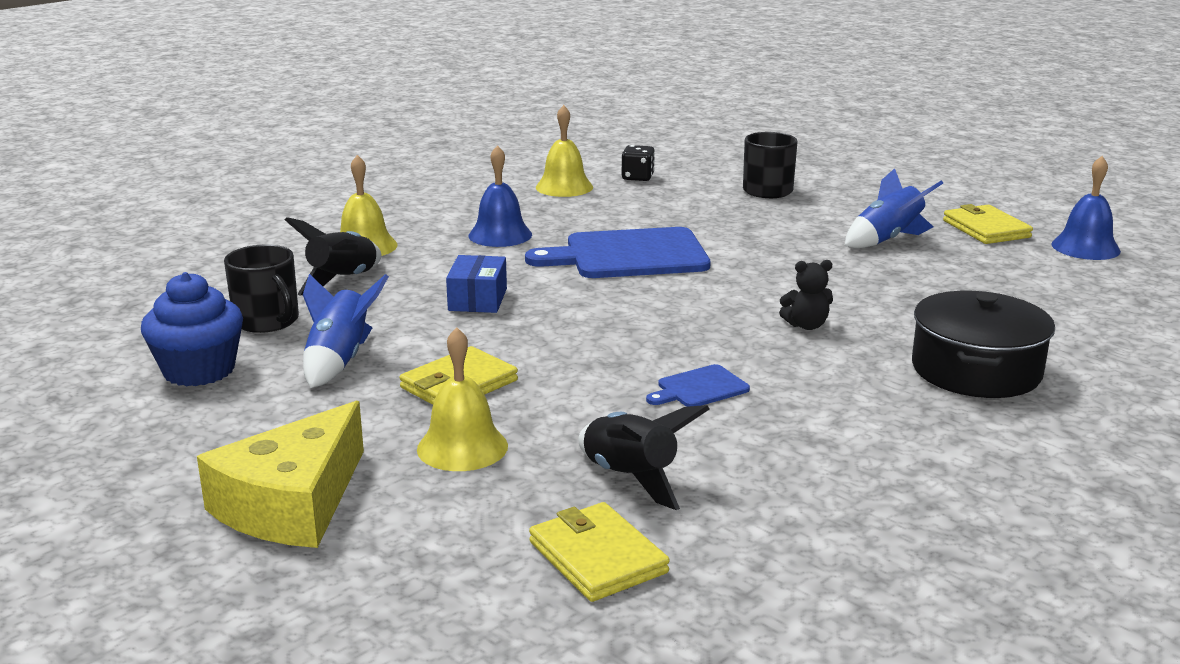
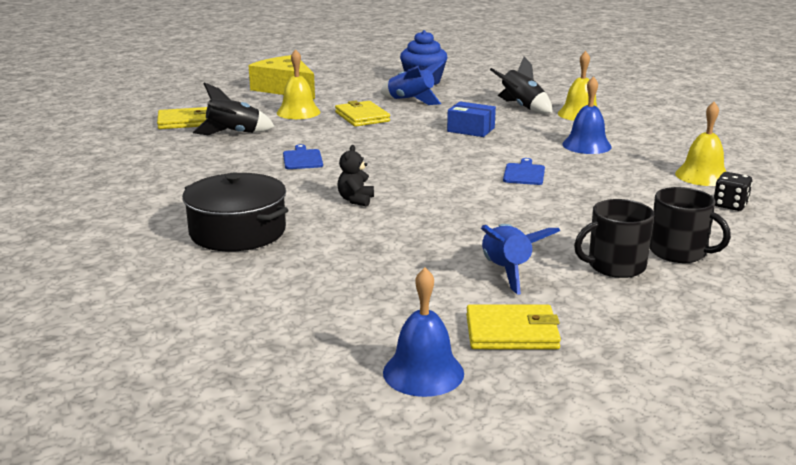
camera: 110 degrees right, 0 degrees up
(267, 321) = (473, 92): black mug -> black mug (614, 266)
(629, 255) = (524, 173): blue cutting board -> blue cutting board, size x0.47

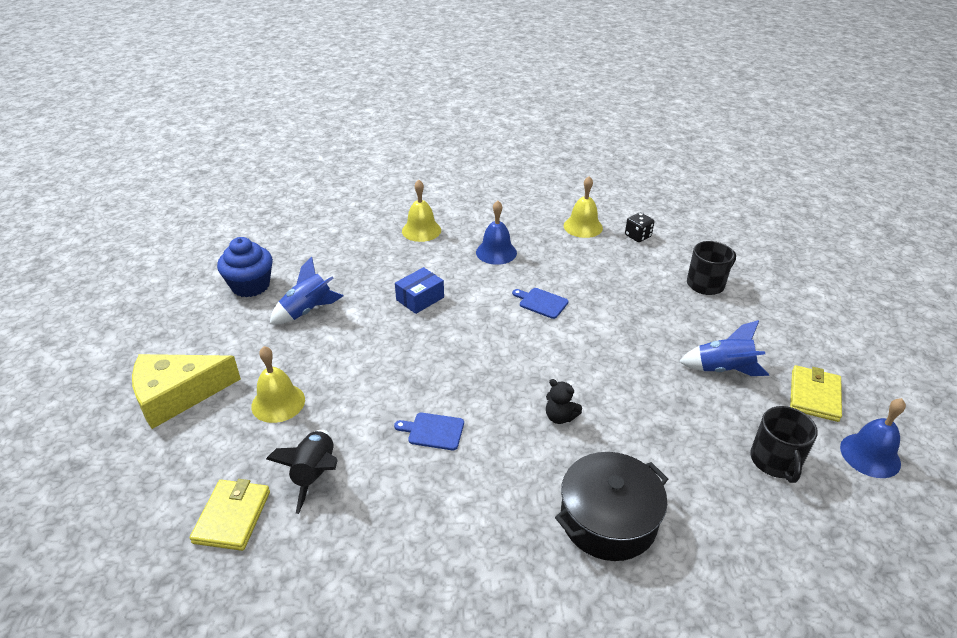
camera: 70 degrees left, 15 degrees up
(362, 117) = (332, 357): yellow wallet -> none
(522, 107) = (380, 252): black rocket -> none
(614, 266) = (722, 317): black mug -> black mug (775, 461)

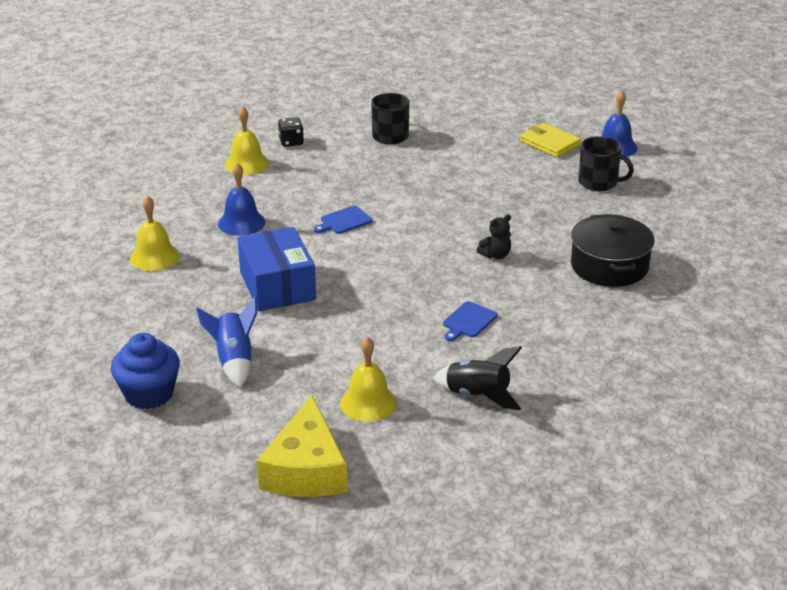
camera: 65 degrees left, 5 degrees down
(232, 516) = (498, 450): yellow wallet -> none
(420, 298) = (277, 286): blue box -> blue box, size x1.71
(723, 369) = (496, 167): blue rocket -> none

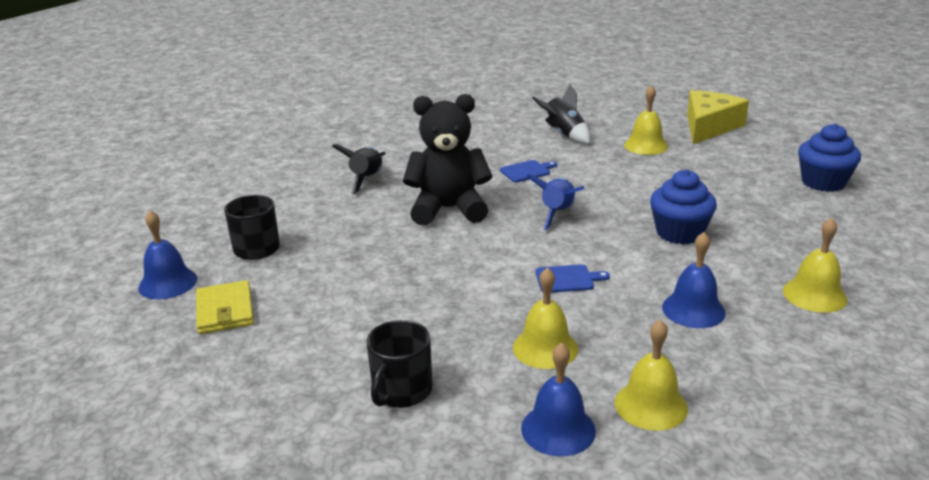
camera: 150 degrees left, 5 degrees down
(234, 361) = (743, 188): blue rocket -> blue rocket (557, 213)
(277, 286) = (679, 233): blue box -> blue cupcake
(291, 142) = (558, 429): black dice -> blue bell
(326, 175) = (545, 348): none -> yellow bell
(495, 255) = (448, 209): black teddy bear -> black teddy bear, size x2.40
(609, 266) = (367, 180): black pot -> black rocket

